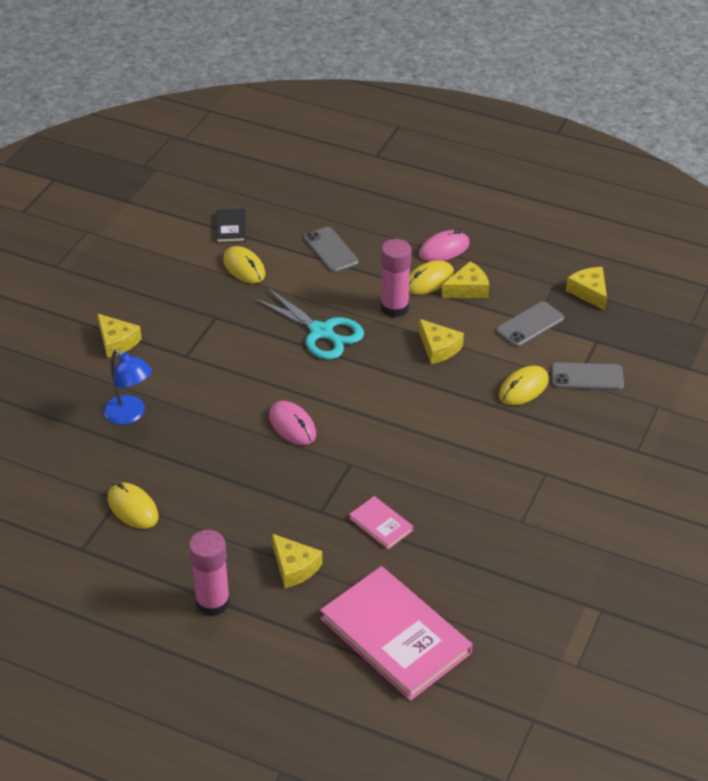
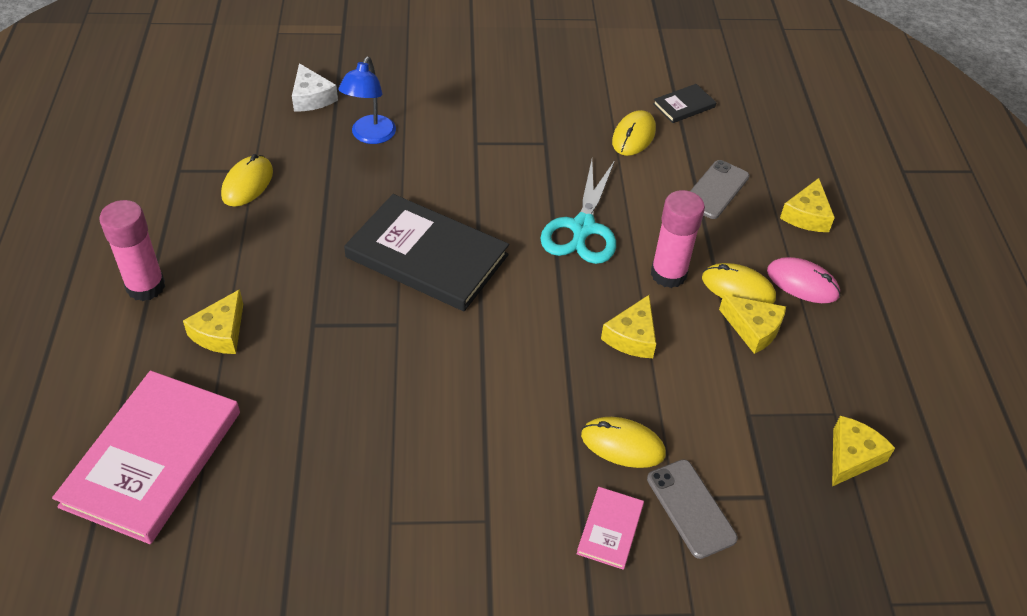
camera: 60 degrees right, 5 degrees up
(50, 436) = (311, 97): none -> white cheese
(117, 342) = (462, 92): yellow cheese -> yellow cheese (807, 215)
(292, 425) = (427, 256): pink mouse -> black book
(381, 524) = (318, 384): pink book -> pink book (610, 529)
(530, 325) = (740, 412): grey phone -> none

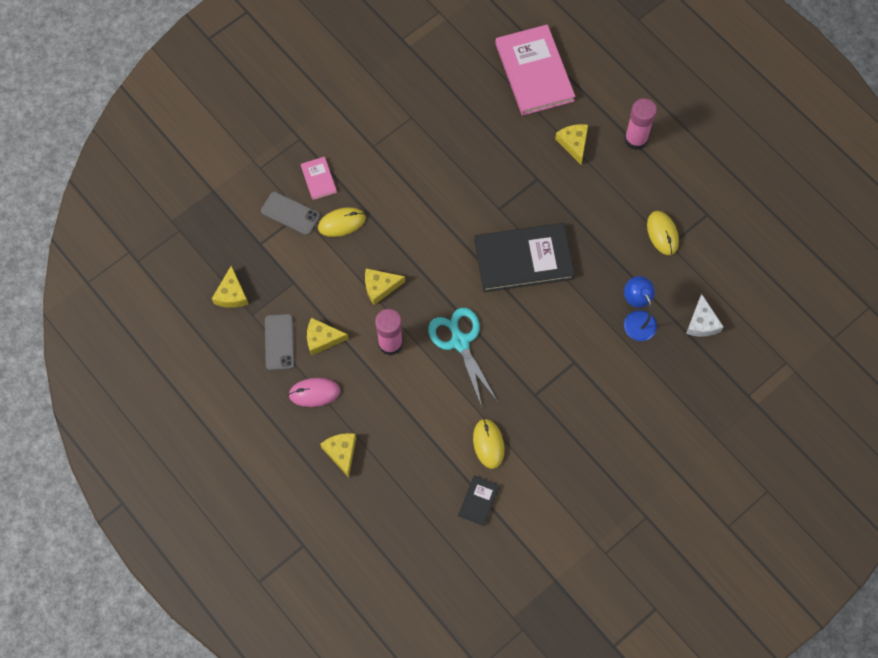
camera: 145 degrees right, 20 degrees up
(311, 97) = (702, 323): white cheese -> white cheese turned 120 degrees counterclockwise
(632, 337) = (380, 287): yellow cheese -> yellow cheese turned 90 degrees counterclockwise
(716, 190) = (407, 433): grey phone -> grey phone (279, 342)
(738, 288) = (347, 362): yellow mouse -> none

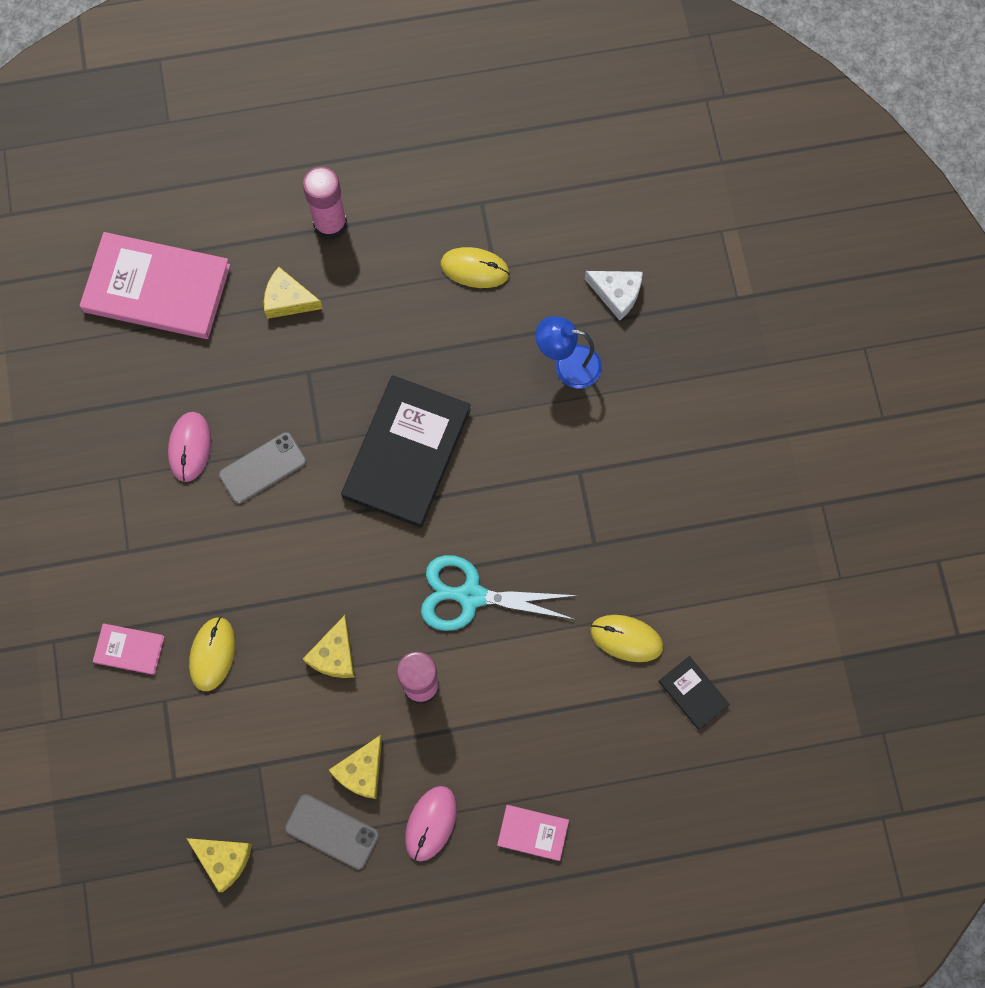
camera: 60 degrees left, 5 degrees up
(290, 213) = (155, 715): grey phone -> grey phone (262, 468)
(341, 452) = (533, 832): yellow cheese -> pink book
(452, 143) = (190, 447): none -> pink mouse

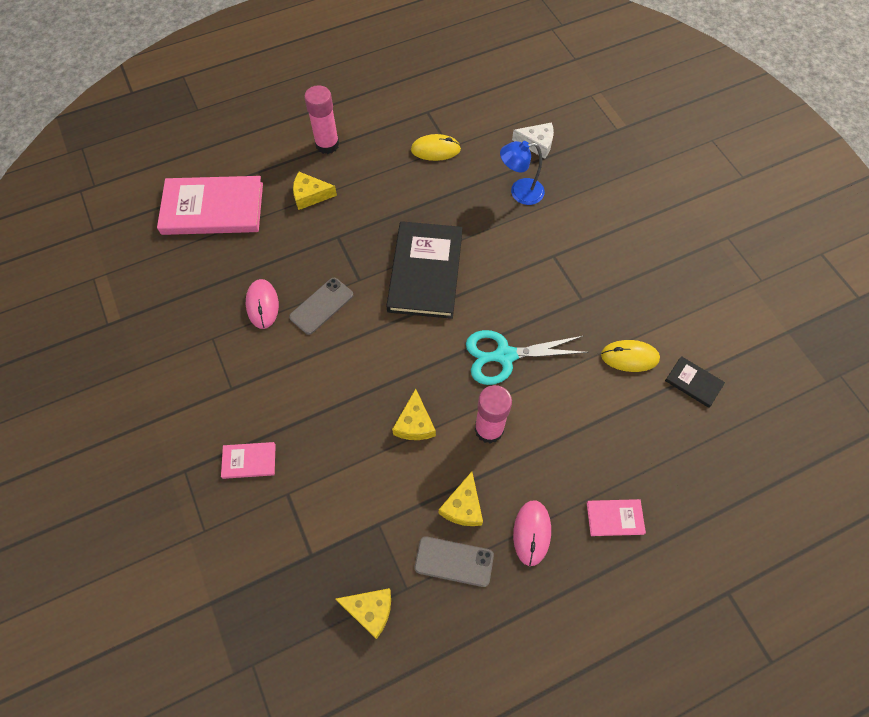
camera: 15 degrees left, 10 degrees down
(212, 654) = (317, 447): yellow mouse -> none

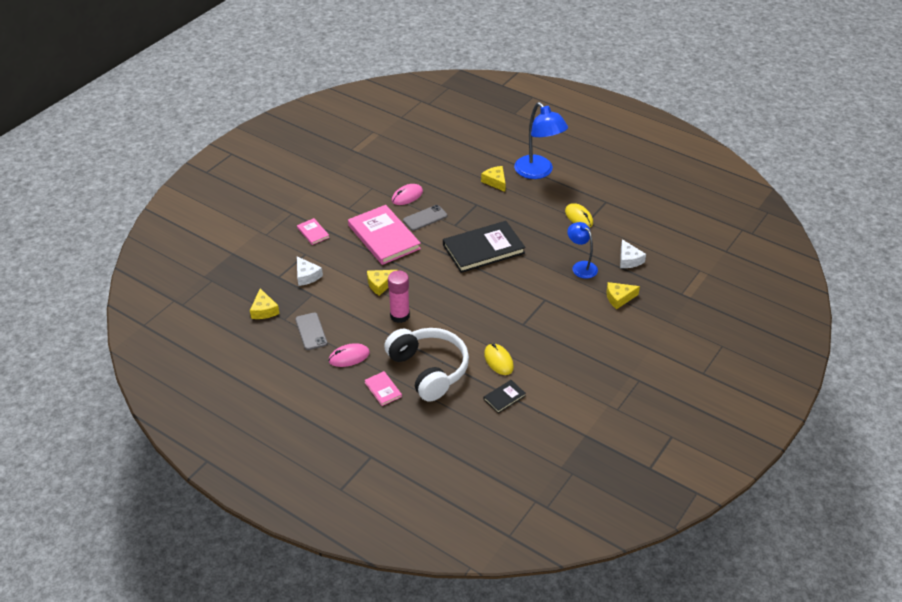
camera: 60 degrees right, 20 degrees down
(213, 208) = (452, 150): pink book -> pink book (384, 237)
(321, 306) = (425, 218): grey phone -> grey phone turned 45 degrees counterclockwise
(327, 144) = (538, 172): pink glue stick -> blue lamp
(335, 513) = (307, 276): none -> white cheese
(463, 506) = (345, 323): yellow cheese -> yellow cheese (619, 298)
(504, 356) = (453, 304): turquoise scissors -> none
(606, 443) = (429, 370): none -> white headphones
(693, 382) = (504, 397): black book -> black book turned 45 degrees clockwise

